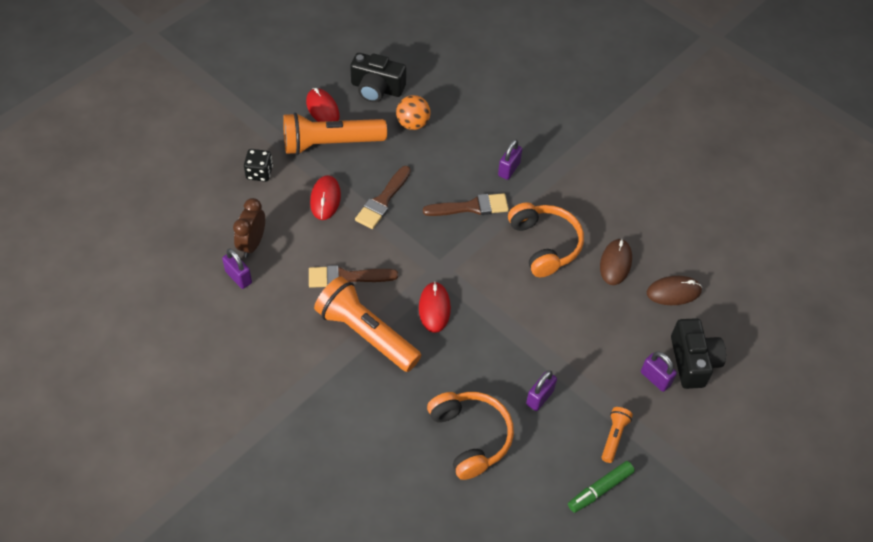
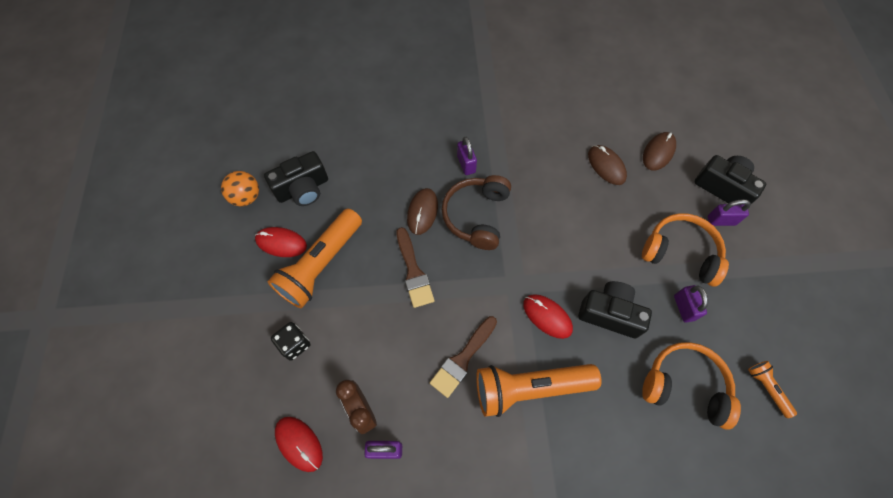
camera: 45 degrees left, 10 degrees up
(325, 199) = (371, 313): red mouse -> red mouse (299, 443)
(413, 124) = (362, 191): orange ball -> orange ball (246, 197)
(436, 171) = (422, 212): none -> brown mouse
(470, 207) = (476, 216): brown brush -> brown headphones
(480, 348) = (610, 314): none -> black camera
(544, 244) = (553, 196): orange headphones -> orange headphones (680, 253)
(600, 489) = (790, 331): green marker -> none
(614, 437) = (751, 286): orange flashlight -> orange flashlight (767, 388)

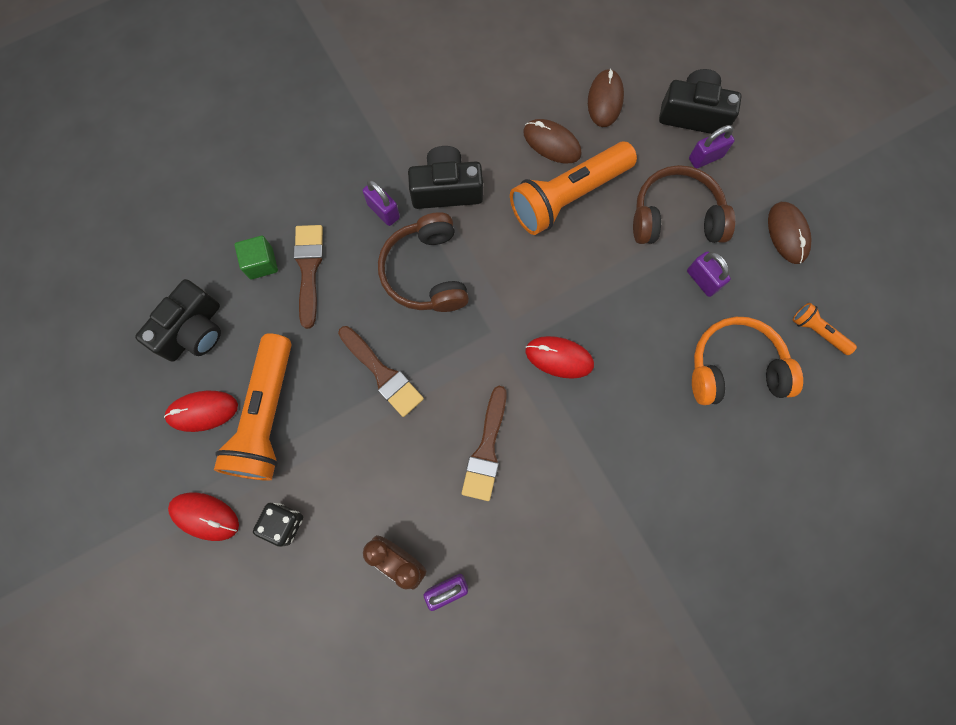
camera: 25 degrees left, 10 degrees up
(246, 197) = (125, 373): orange ball -> none
(299, 443) = (347, 630): red mouse -> red mouse (205, 516)
(368, 164) = (261, 263): none -> green cube
(397, 181) = (309, 269): none -> brown brush
(422, 212) = (359, 296): brown mouse -> brown mouse (787, 233)
(529, 388) = (573, 447): orange flashlight -> orange flashlight (567, 196)
(610, 314) = (626, 323): black camera -> black camera (446, 189)
(680, 253) = (676, 217): orange headphones -> brown headphones

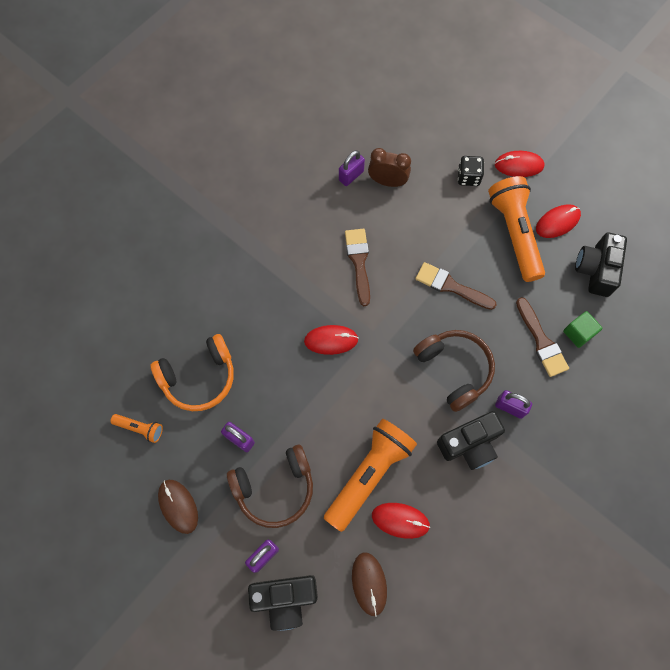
camera: 160 degrees right, 5 degrees down
(552, 143) = (400, 520): brown mouse -> red mouse

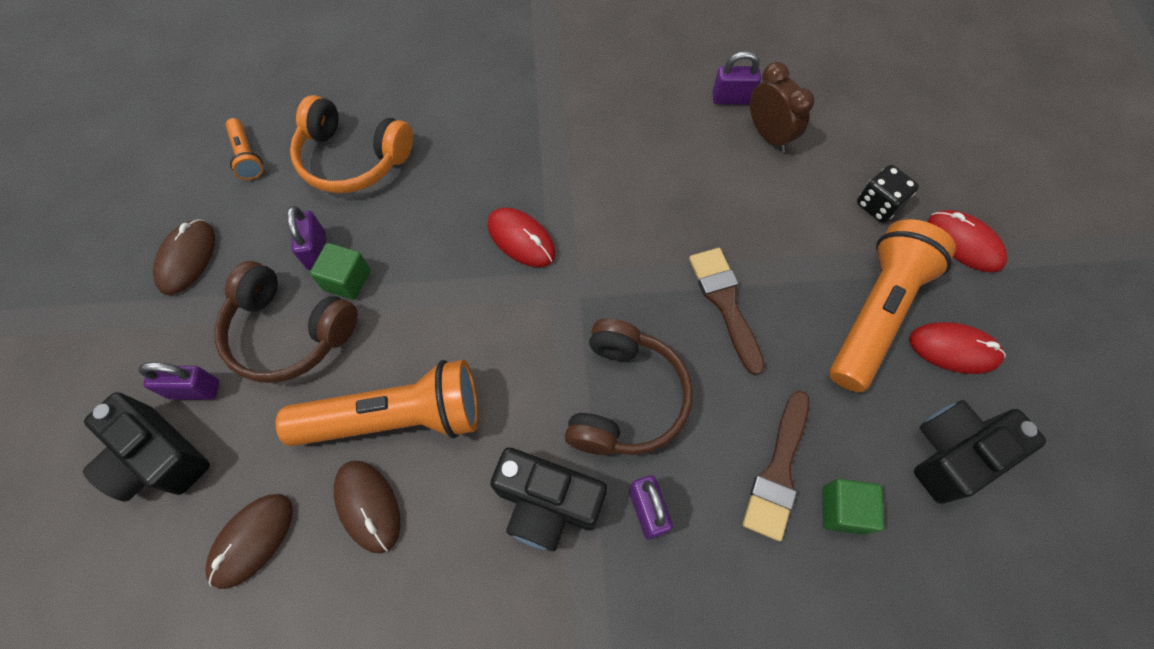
camera: 45 degrees right, 5 degrees down
(272, 438) = (347, 280): none -> green cube
(359, 262) = (643, 188): brown brush -> none
(400, 520) = (368, 506): red mouse -> brown mouse

